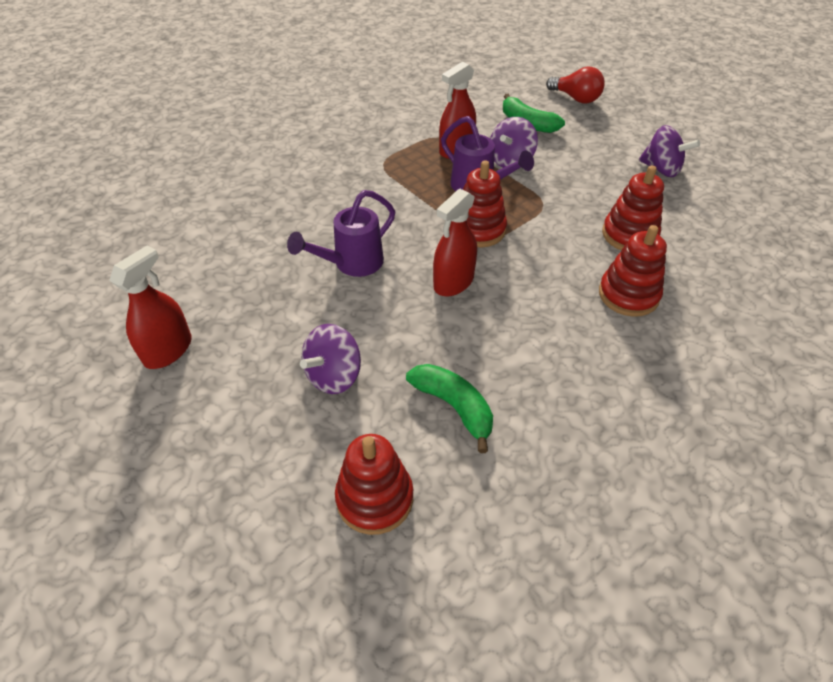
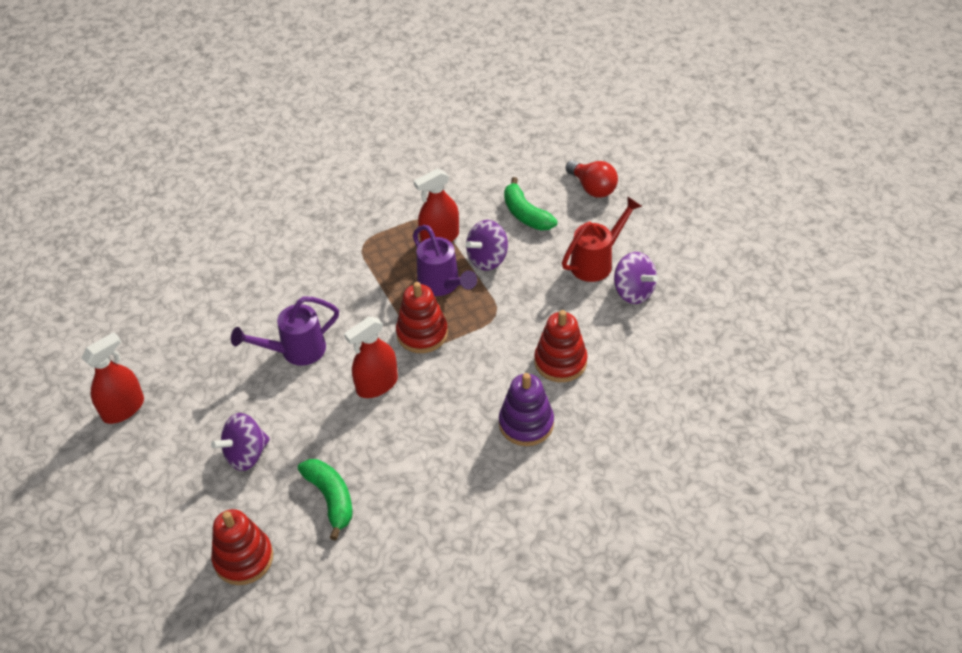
camera: 15 degrees right, 0 degrees up
(613, 151) = (597, 262): none -> red watering can
(628, 295) = (526, 424): red stacking toy -> purple stacking toy

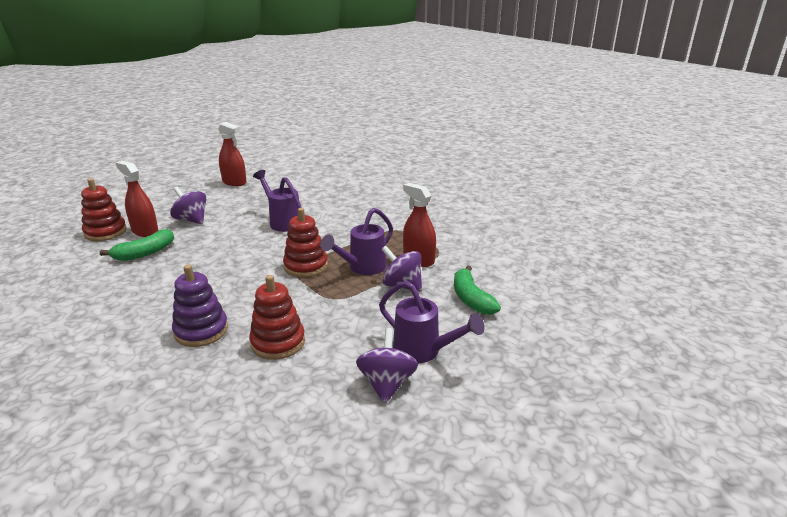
camera: 75 degrees right, 20 degrees down
(377, 384) = (251, 255): red spray bottle -> red spray bottle (145, 231)
(525, 214) = (471, 299): green banana -> green banana turned 60 degrees counterclockwise
(592, 188) = (536, 336): red light bulb -> none
(597, 262) = (424, 351): red watering can -> purple watering can
(633, 292) = (387, 384): purple spinning top -> purple spinning top turned 150 degrees clockwise

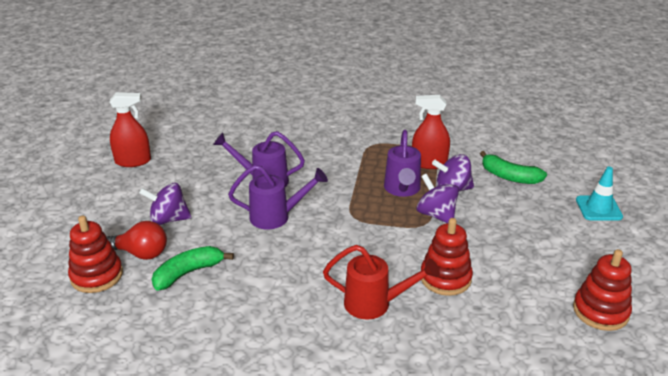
camera: 40 degrees left, 5 degrees up
(145, 231) = (141, 253): red spray bottle -> red light bulb
(145, 253) = (188, 273): green banana -> green banana turned 135 degrees counterclockwise
(201, 331) = (375, 304): purple stacking toy -> red watering can
(306, 266) = (357, 210): red stacking toy -> red stacking toy (600, 311)
(387, 384) = (555, 262): purple spinning top -> purple spinning top (436, 215)
(424, 351) = (541, 229): purple watering can -> purple watering can (277, 217)
(515, 365) = (598, 208): none -> turquoise traffic cone

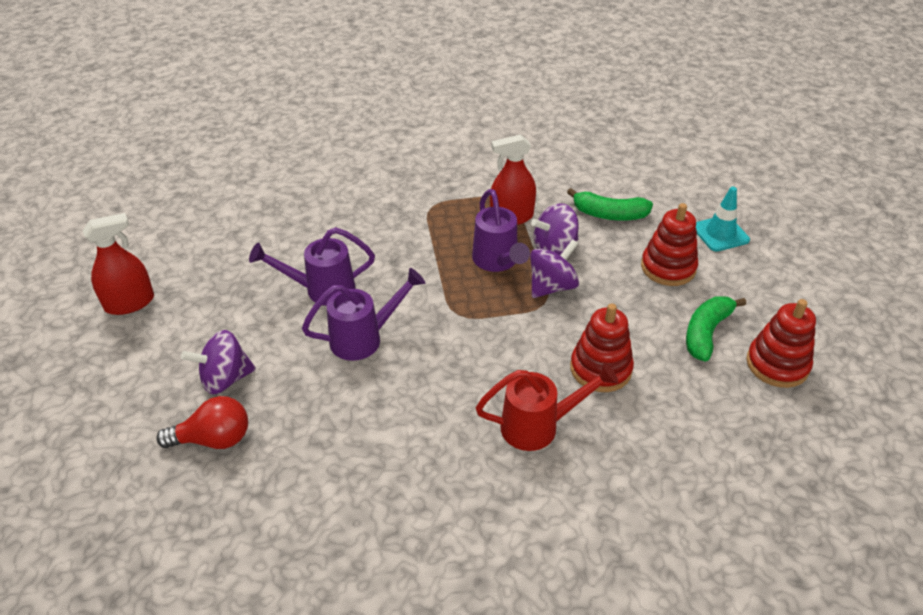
camera: 20 degrees left, 10 degrees up
(97, 276) = (169, 489): red stacking toy -> red stacking toy (668, 267)
(188, 273) = (291, 450): green banana -> green banana (706, 333)
(436, 215) = (552, 286): purple spinning top -> purple spinning top turned 105 degrees clockwise

